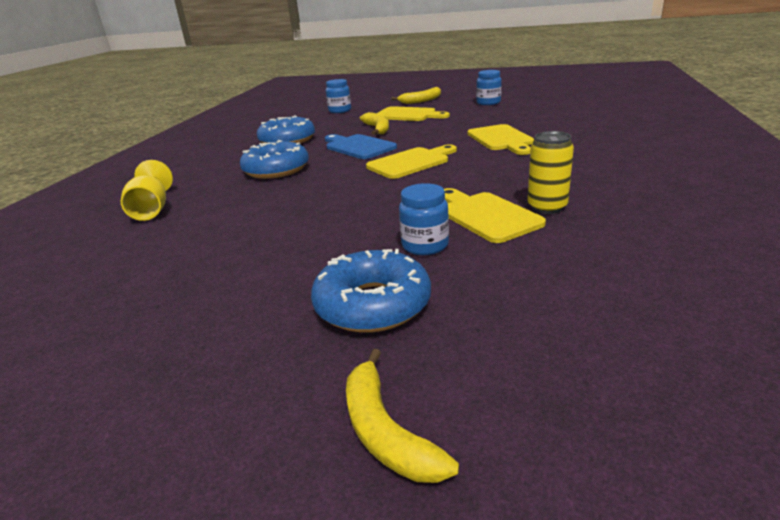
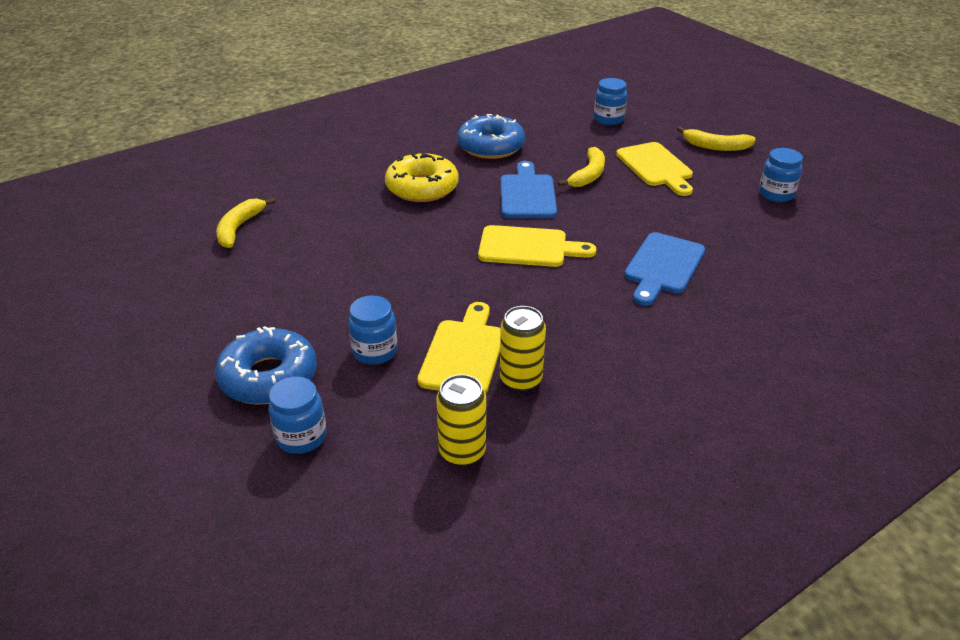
camera: 40 degrees right, 10 degrees up
(152, 210) = (288, 186): yellow goblet -> none
(276, 170) = (422, 187): blue donut -> yellow donut
(386, 431) = (153, 459): yellow banana -> yellow banana (239, 228)
(485, 318) = (301, 437): none -> blue jar
(501, 139) = (663, 266): yellow cutting board -> blue cutting board
(603, 253) = (462, 452): none -> yellow can

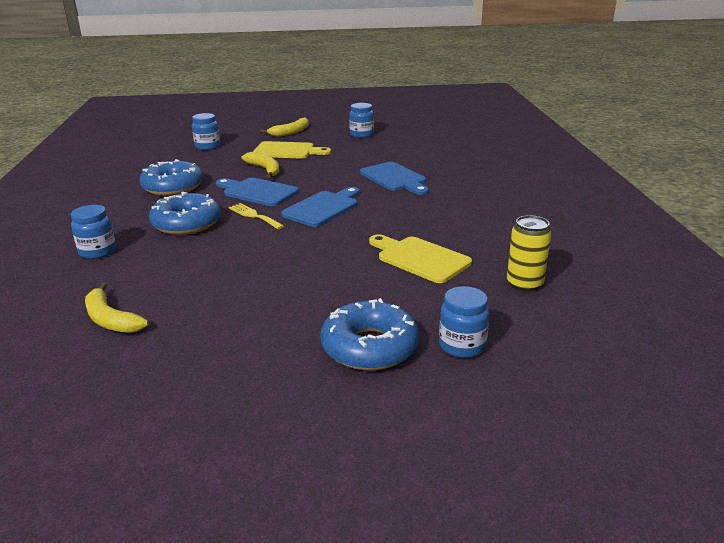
camera: 60 degrees left, 10 degrees down
(375, 351) = (383, 291): blue jar -> blue jar (97, 252)
(422, 187) = (186, 223): yellow donut -> blue donut
(471, 215) = (254, 216): none -> yellow fork
(520, 379) = (466, 247): yellow can -> none
(528, 247) = (323, 208): yellow cutting board -> blue cutting board

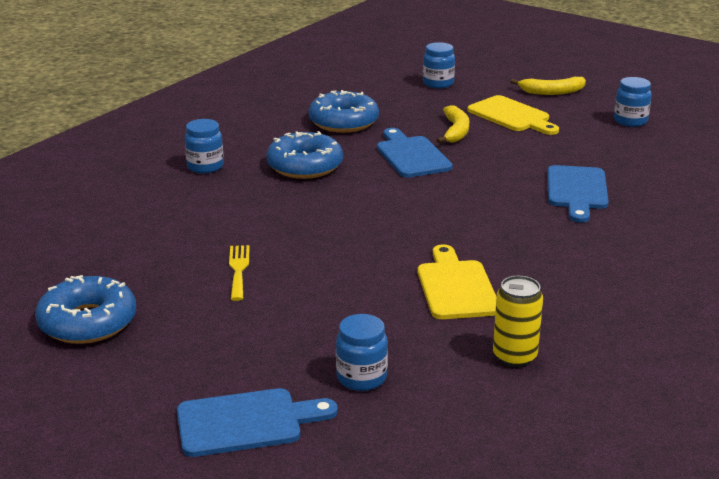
camera: 40 degrees right, 0 degrees up
(110, 319) = (145, 230): yellow banana -> none
(254, 216) = (371, 180): yellow fork -> yellow fork (238, 270)
(323, 208) = (447, 197): blue cutting board -> blue cutting board (246, 422)
(369, 347) = (289, 341): blue donut -> blue donut (88, 322)

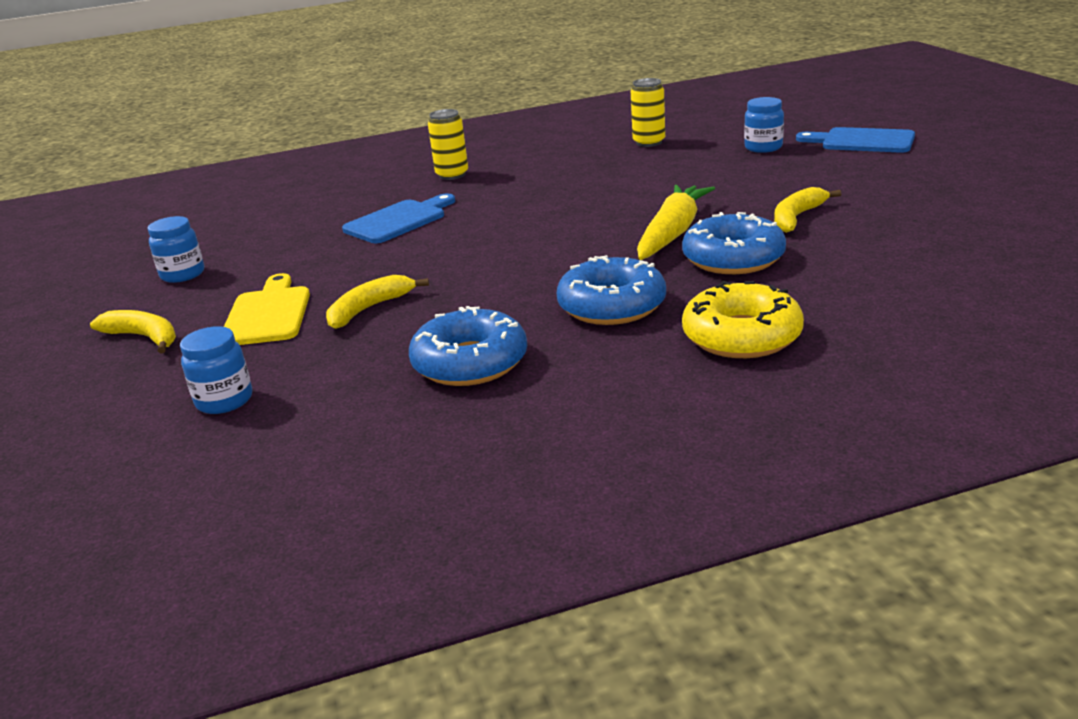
camera: 140 degrees left, 0 degrees up
(88, 322) = (968, 204): blue donut -> blue donut (733, 258)
(205, 166) = (741, 336): blue jar -> yellow donut
(238, 270) = (797, 217): yellow fork -> yellow banana
(329, 229) = (672, 233): none -> yellow carrot
(411, 155) = (473, 289): blue cutting board -> none
(456, 287) = (627, 177): yellow cutting board -> none
(641, 250) = (452, 175): none -> yellow can

